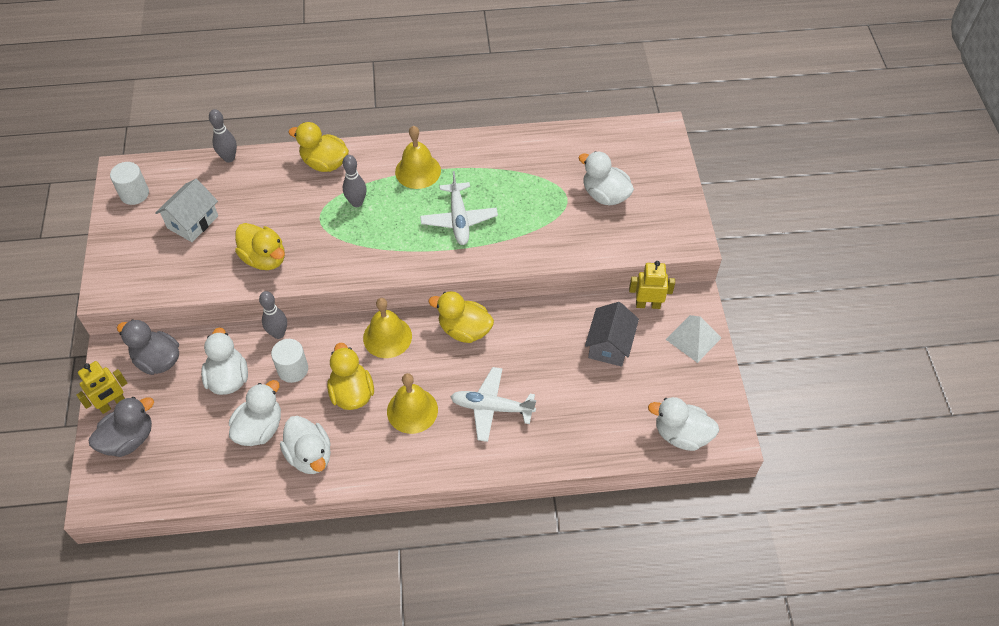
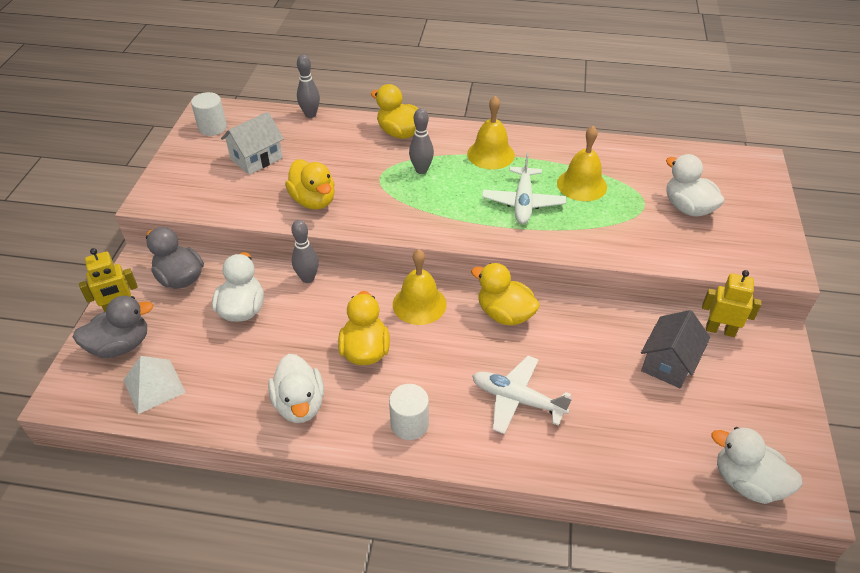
camera: 15 degrees right, 10 degrees down
(260, 428) = (256, 364): white duck -> none
(293, 369) = (311, 315): white cylinder -> white cylinder (409, 424)
(412, 410) = (426, 382): yellow bell -> yellow bell (582, 185)
(693, 338) = (772, 376): white pyramid -> white pyramid (154, 386)

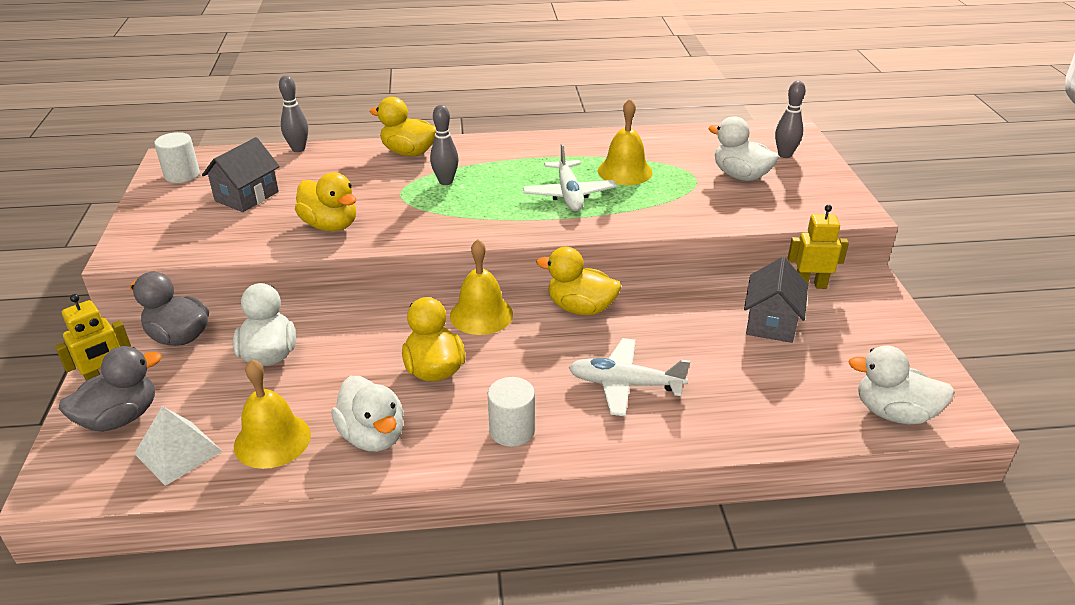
camera: 15 degrees left, 10 degrees down
(256, 158) = (247, 196): white house -> grey house
(308, 278) = (340, 311): grey bowling pin -> grey bowling pin (784, 155)
(490, 154) = (517, 158): yellow bell -> yellow bell (272, 440)

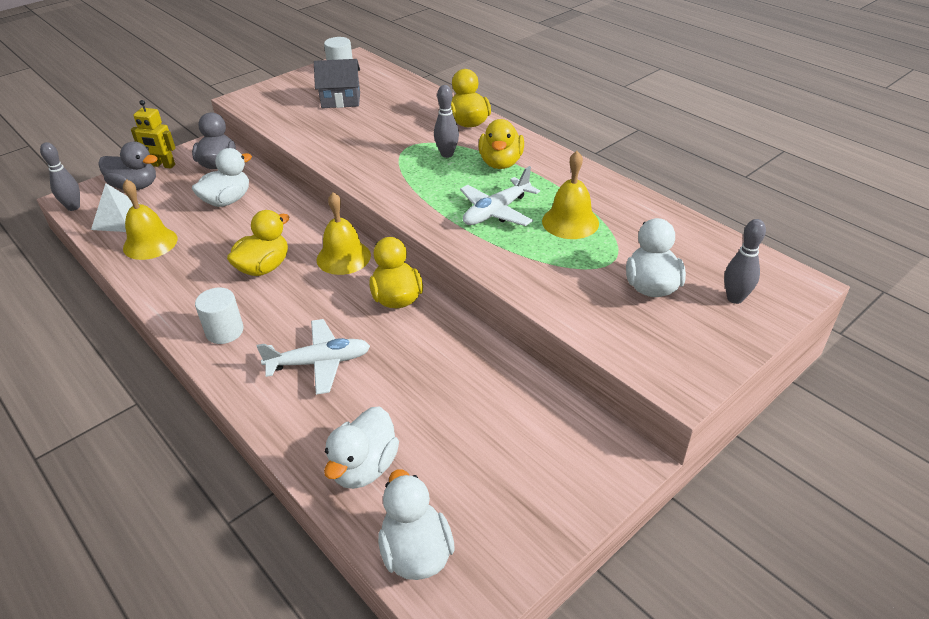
camera: 55 degrees right, 5 degrees up
(298, 149) = (419, 86): grey bowling pin -> grey bowling pin (73, 207)
(330, 225) = (339, 142): yellow duck -> yellow duck (501, 163)
(373, 436) = (179, 277): white duck -> white duck (364, 467)
(625, 384) = (319, 362): white plane -> white plane turned 105 degrees clockwise
(771, 322) = (483, 414): grey house -> none
(810, 285) = (574, 418): yellow robot -> none

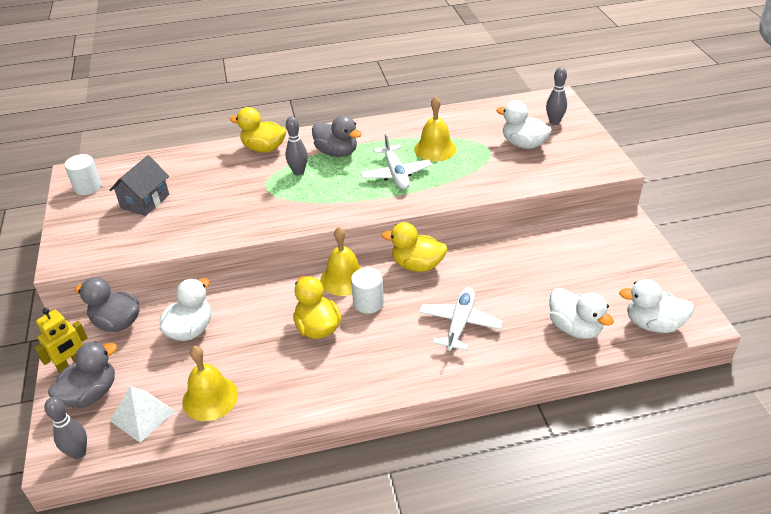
camera: 60 degrees left, 0 degrees up
(224, 331) = (384, 369): white cylinder -> white cylinder (368, 303)
(227, 200) = (190, 330): white duck -> white duck turned 45 degrees clockwise
(501, 163) = (337, 152): yellow duck -> grey duck

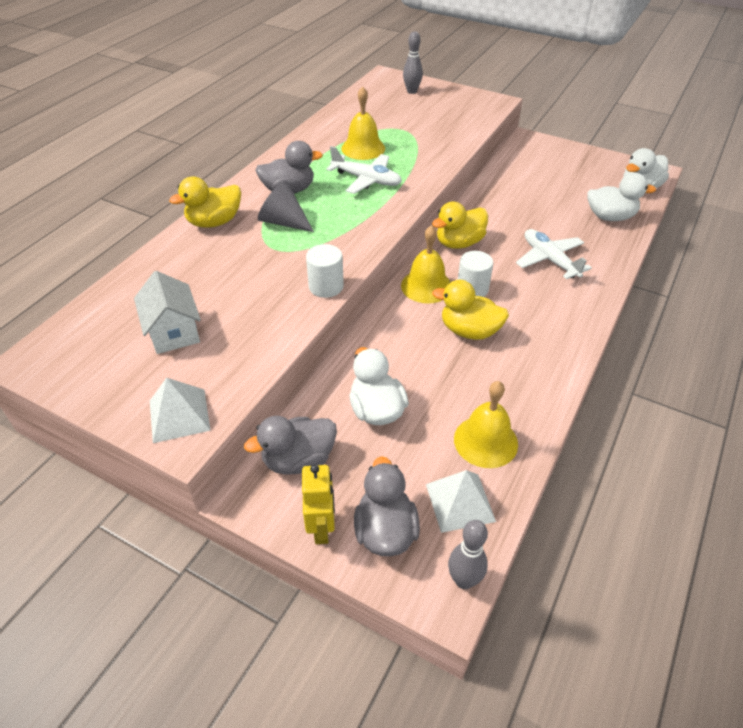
camera: 50 degrees left, 5 degrees up
(80, 247) = (179, 415): none -> white pyramid
(88, 187) = (75, 362): white cylinder -> white cylinder (326, 286)
(145, 201) = (174, 331): grey house -> white house
(298, 172) = (283, 222): grey bowling pin -> grey cone
(523, 144) = (418, 115): white duck -> none

